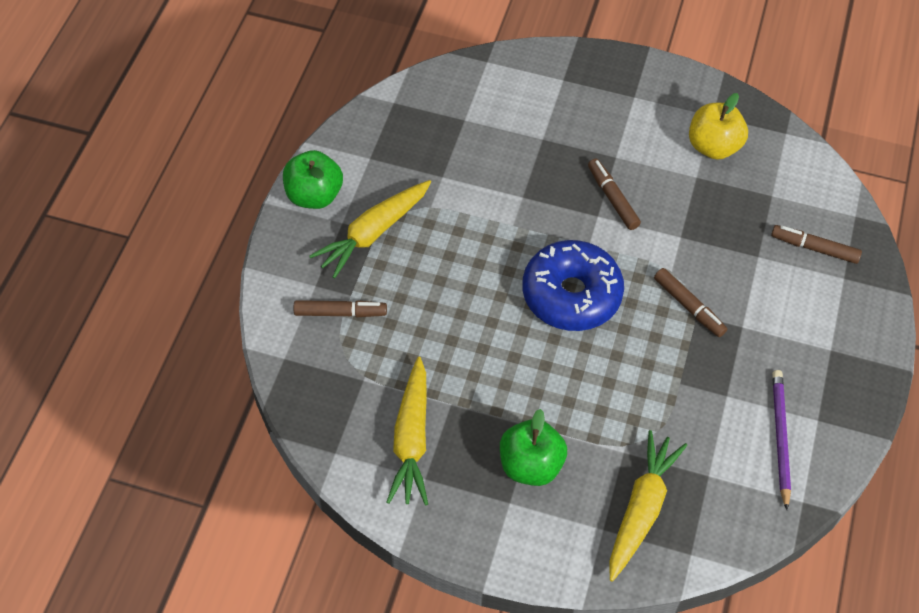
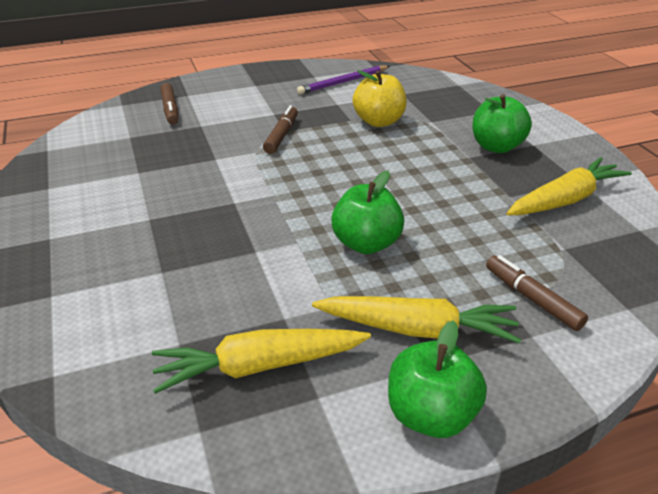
camera: 125 degrees left, 20 degrees down
(475, 263) = (366, 244): none -> green apple
(571, 295) = (335, 183): blue donut -> none
(612, 198) = (205, 202): brown marker -> none
(641, 509) = (458, 104): yellow carrot -> yellow carrot (259, 366)
(713, 146) = (92, 175): yellow apple -> yellow apple (379, 121)

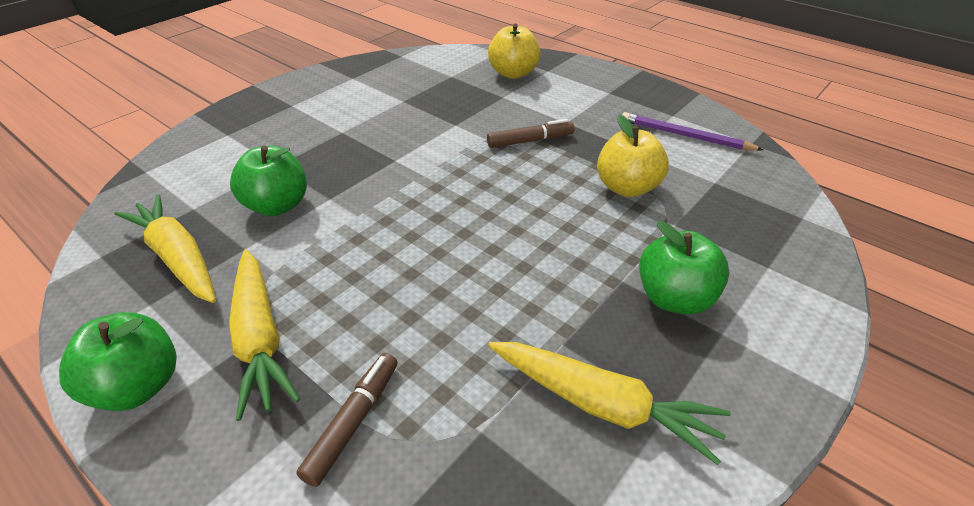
camera: 60 degrees right, 5 degrees up
(170, 109) = (513, 73): brown marker -> yellow apple
(366, 244) = (381, 258): green apple -> green apple (277, 205)

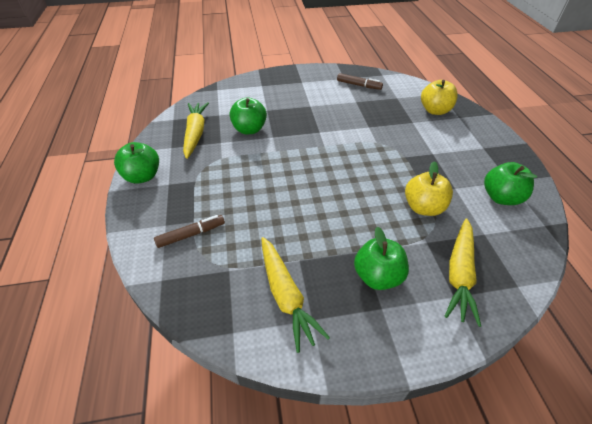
camera: 40 degrees right, 5 degrees up
(259, 338) = (192, 182): yellow carrot -> yellow carrot (459, 274)
(530, 141) = (399, 154): brown marker -> brown marker (359, 85)
(685, 136) = (501, 197): purple pencil -> green apple

